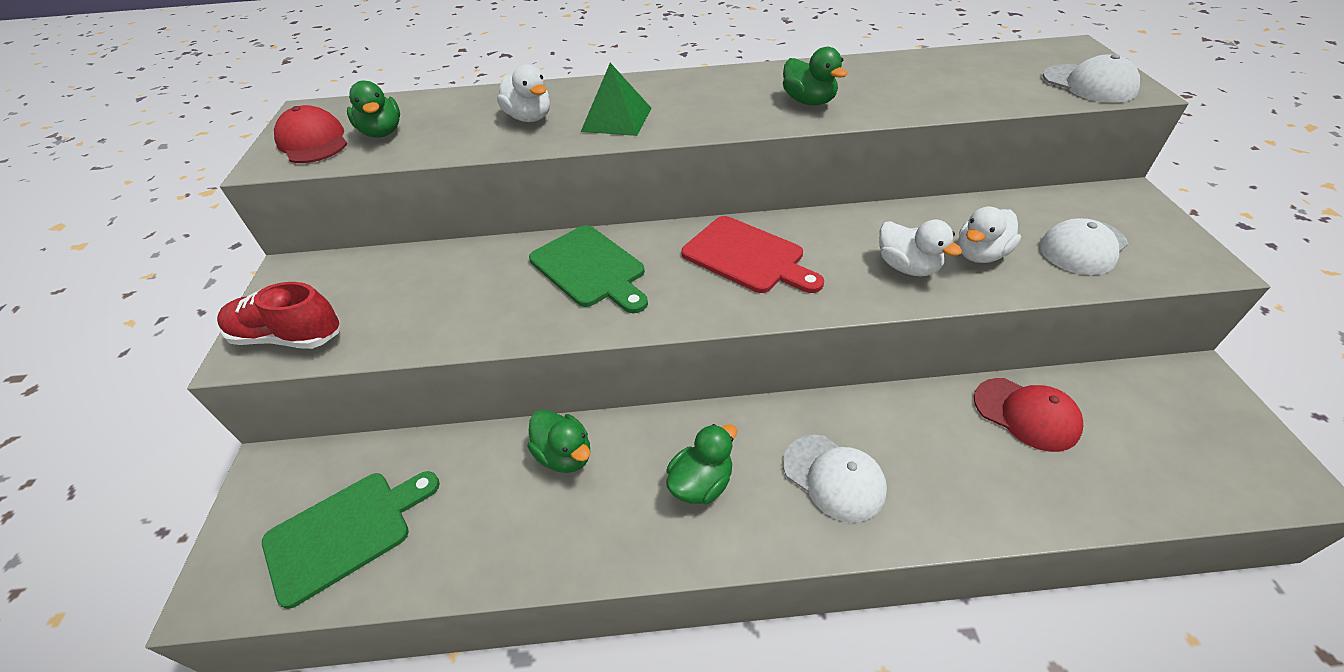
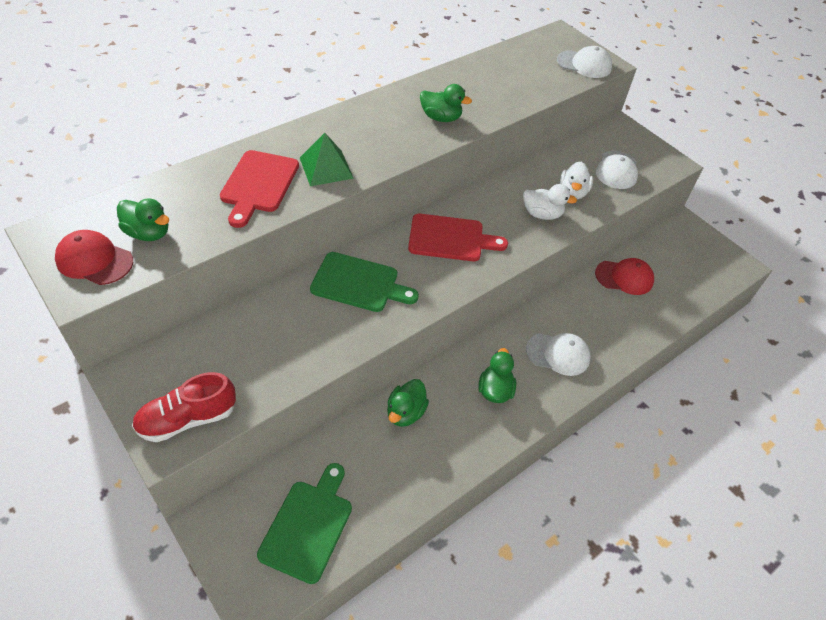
camera: 40 degrees left, 5 degrees up
(529, 118) = (258, 184): white duck -> red cutting board
(564, 455) = (405, 412): green duck -> green duck turned 105 degrees clockwise

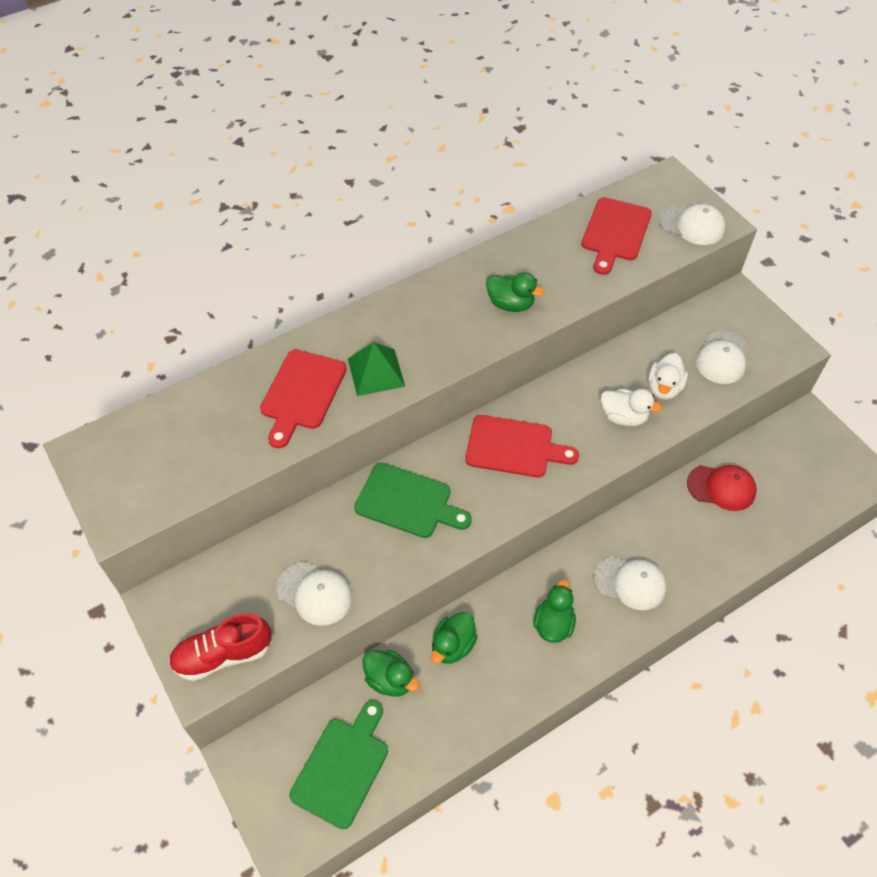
camera: 10 degrees right, 5 degrees up
(94, 260) = (132, 485): red cap -> none
(148, 233) = (186, 453): green duck -> green duck (390, 679)
(276, 361) = (315, 593): none -> white cap
(522, 69) = (615, 232): none -> red cutting board

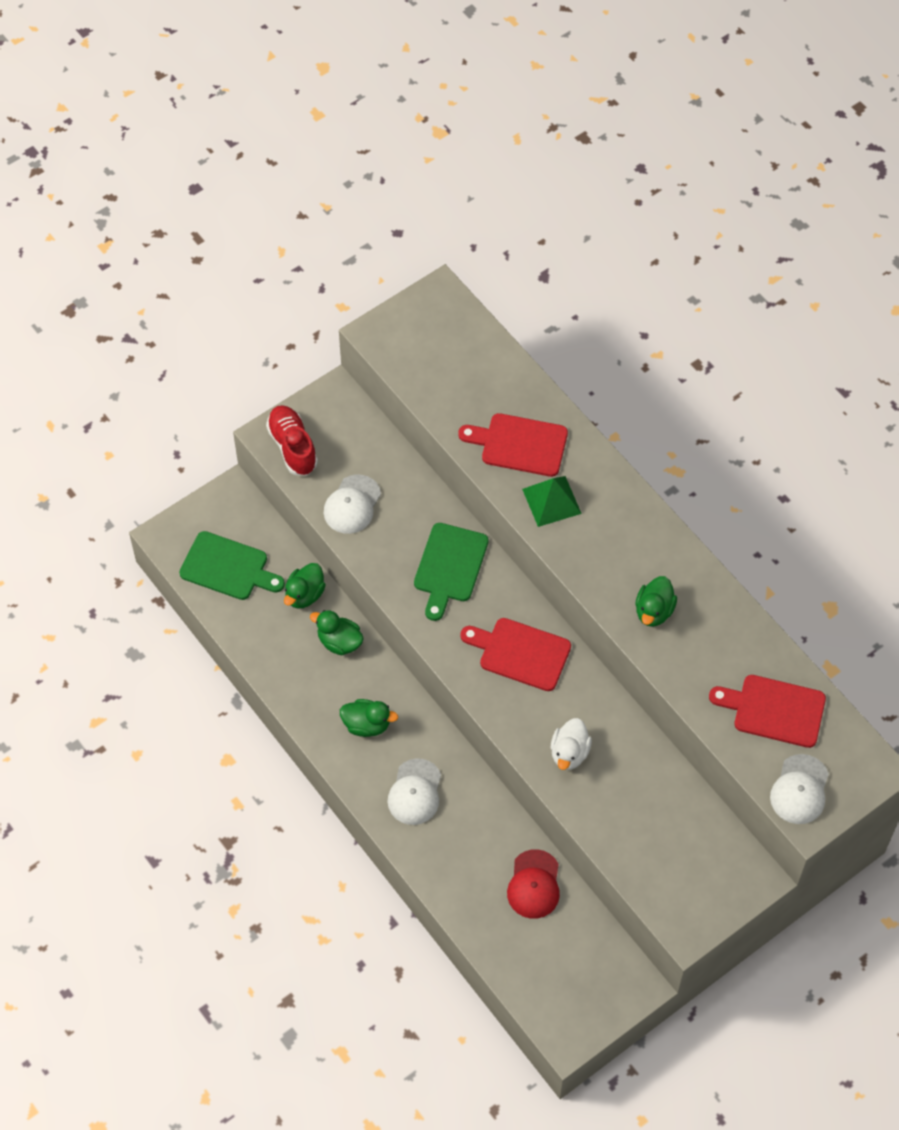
camera: 85 degrees right, 5 degrees up
(514, 447) = (520, 653): red cutting board -> red cutting board turned 105 degrees clockwise
(664, 388) = (612, 793): white duck -> none
(722, 357) = (662, 854): white cap -> none

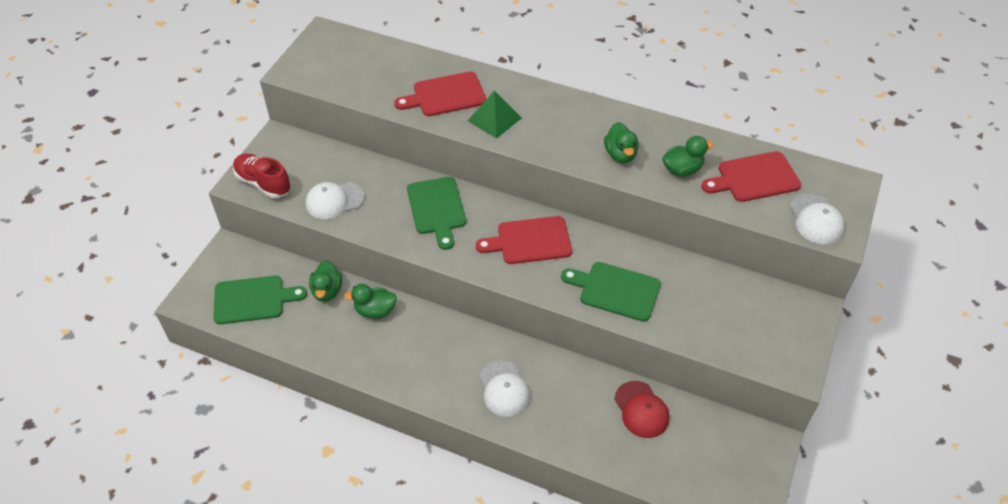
camera: 30 degrees left, 10 degrees down
(352, 505) = (334, 201): white cap -> white cap turned 75 degrees clockwise
(367, 725) = (434, 358): green duck -> green duck (682, 170)
(569, 753) = (615, 290): white duck -> green cutting board

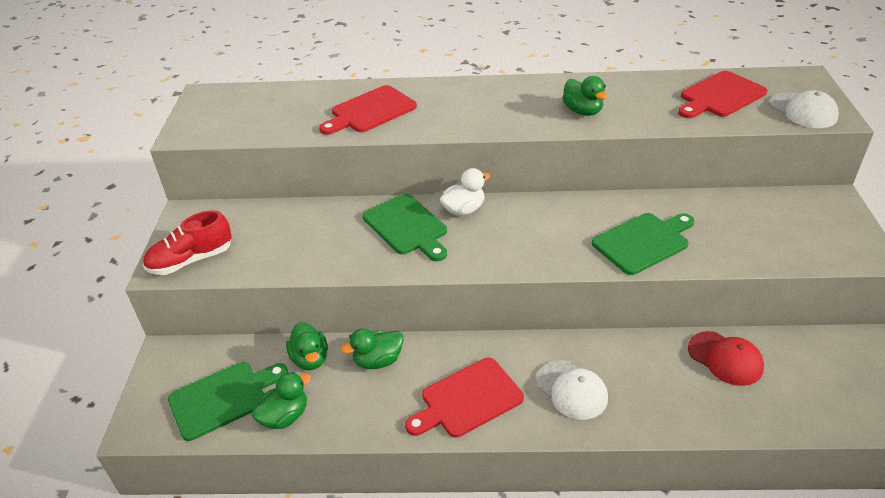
camera: 20 degrees left, 10 degrees down
(263, 183) = (191, 260): red shoe -> red shoe turned 45 degrees counterclockwise
(334, 201) = (286, 252): white cap -> none
(490, 208) = (464, 210): none -> white duck
(494, 119) = (435, 117): green pyramid -> none
(530, 241) = (525, 226): red cutting board -> red cutting board (467, 399)
(615, 290) = (643, 242): green cutting board -> green cutting board turned 150 degrees clockwise
(682, 170) = (650, 107): green duck -> green duck (285, 416)

